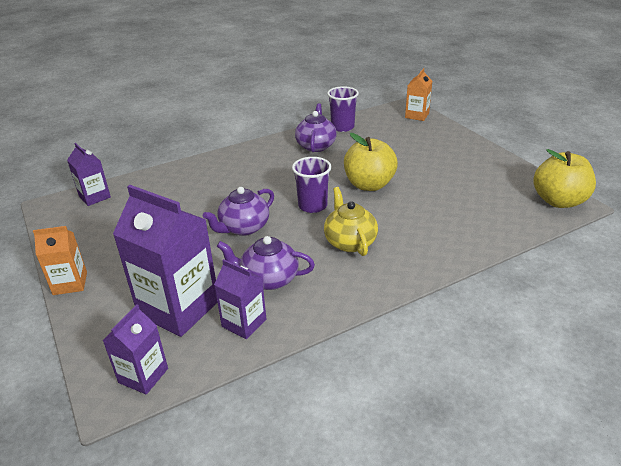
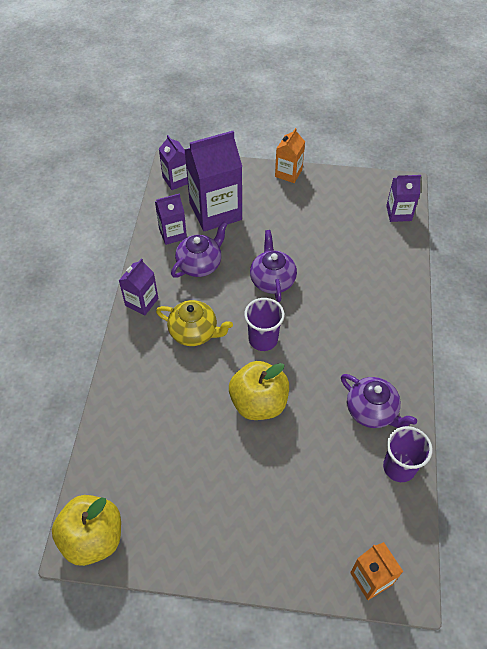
camera: 125 degrees right, 20 degrees up
(358, 292) = (141, 302): none -> purple carton

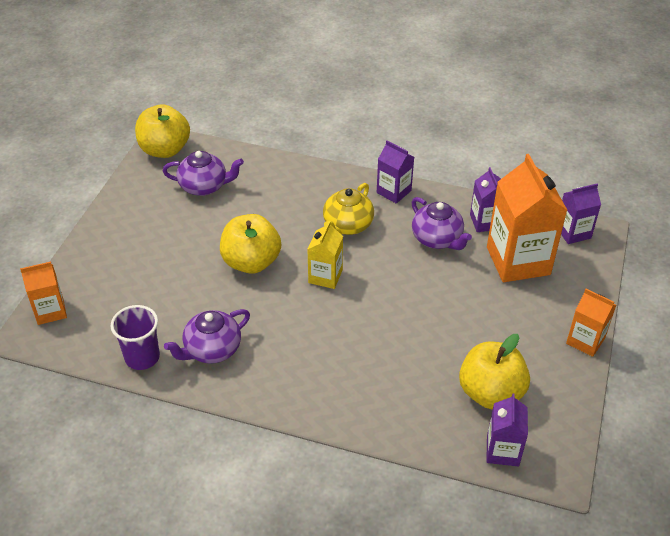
camera: 100 degrees right, 10 degrees down
(215, 211) = (518, 261): purple carton -> orange carton
(263, 339) = (325, 276): purple cup -> yellow carton
(272, 280) = (404, 296): purple teapot -> purple teapot (204, 186)
(352, 221) = (490, 393): none -> yellow apple

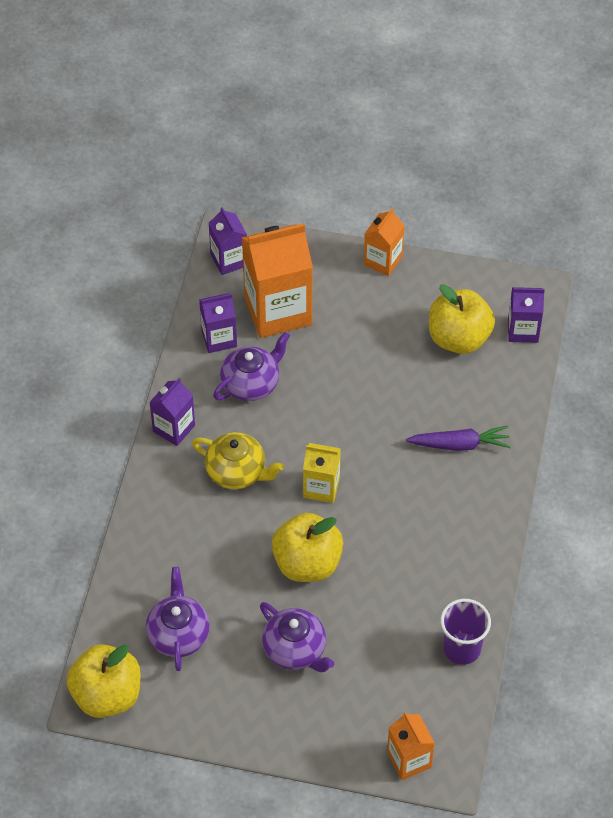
camera: 95 degrees left, 10 degrees up
(211, 350) = (441, 583): purple teapot -> purple teapot (295, 650)
(361, 379) = (459, 444): none -> purple carrot

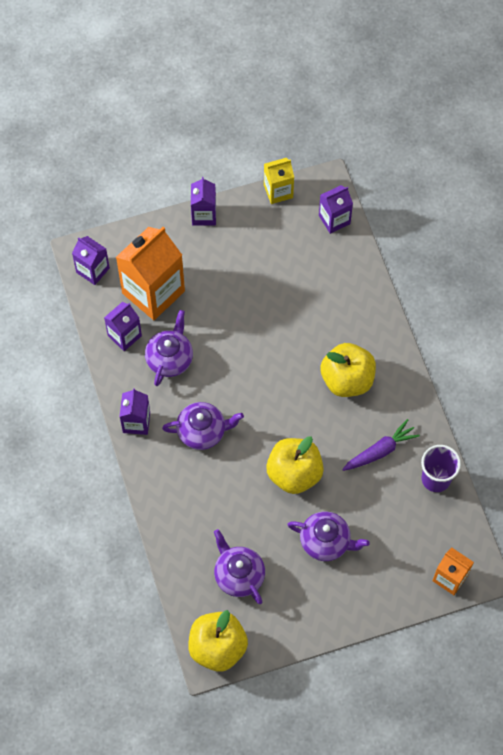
camera: 30 degrees left, 10 degrees up
(237, 472) = (202, 431): yellow teapot -> purple teapot
(321, 487) = (268, 412): yellow carton -> yellow carton (278, 191)
(383, 260) = (204, 215): orange carton -> purple carton
(459, 338) = (294, 248): yellow apple -> yellow apple (347, 380)
(459, 444) = (343, 329): purple carrot -> purple carrot (380, 451)

